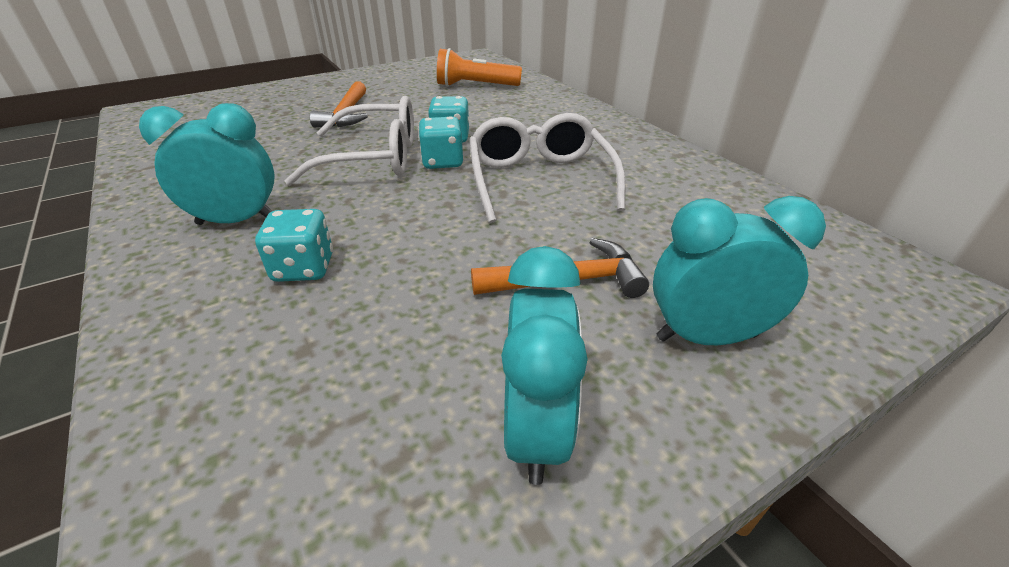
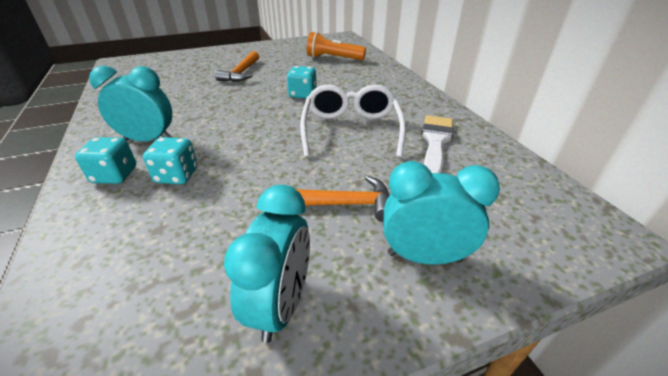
camera: 10 degrees right, 0 degrees up
(373, 158) = (247, 105): white glasses -> none
(442, 162) = (291, 111): turquoise dice -> turquoise dice (115, 175)
(661, 187) = (435, 142): none -> white brush

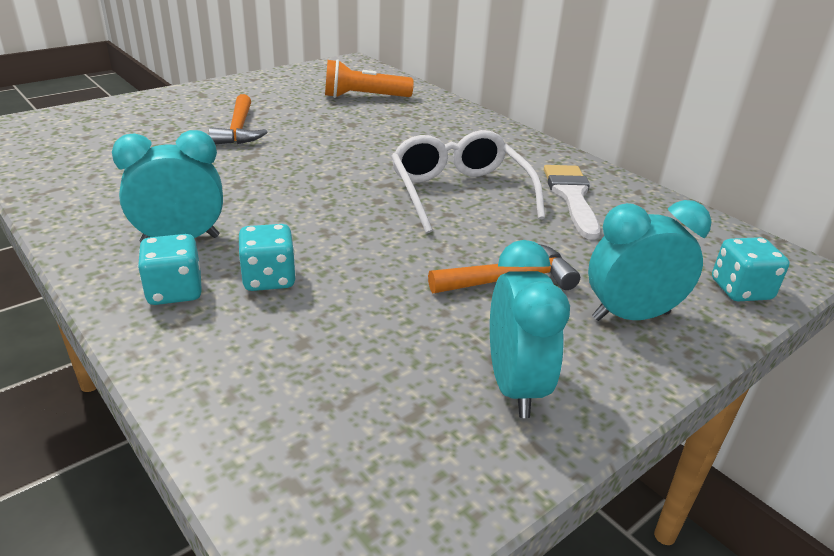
camera: 20 degrees left, 5 degrees down
(302, 94) = (359, 153): turquoise dice -> turquoise dice (740, 290)

